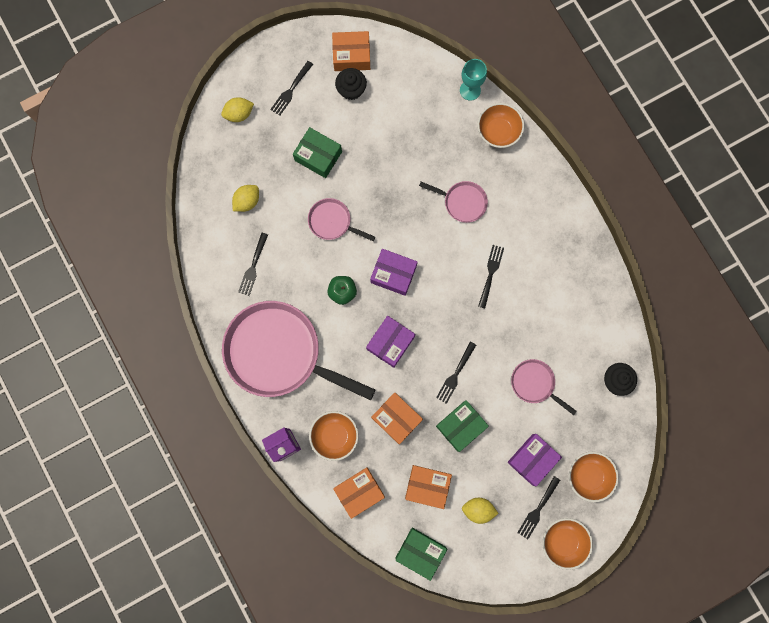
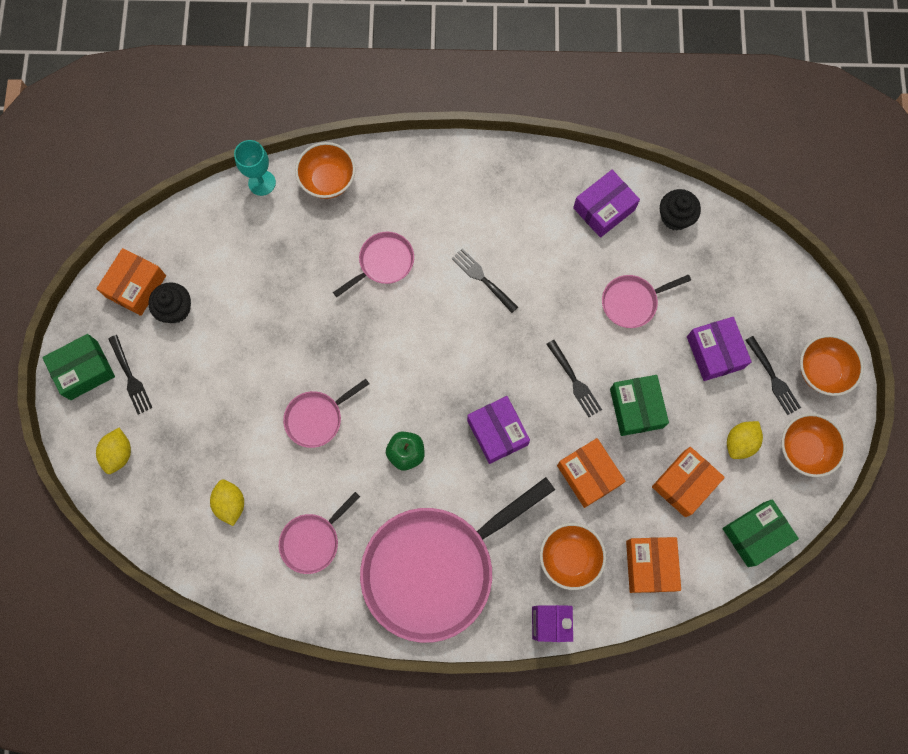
camera: 60 degrees left, 5 degrees down
(253, 266) = (313, 540): black fork -> pink pan
(318, 156) = (229, 390): green box -> green box (84, 370)
(393, 274) = (420, 384): purple box -> purple box (604, 209)
(396, 418) = (588, 475): orange box -> orange box turned 75 degrees clockwise
(589, 476) = (764, 304): orange bowl -> orange bowl (804, 449)

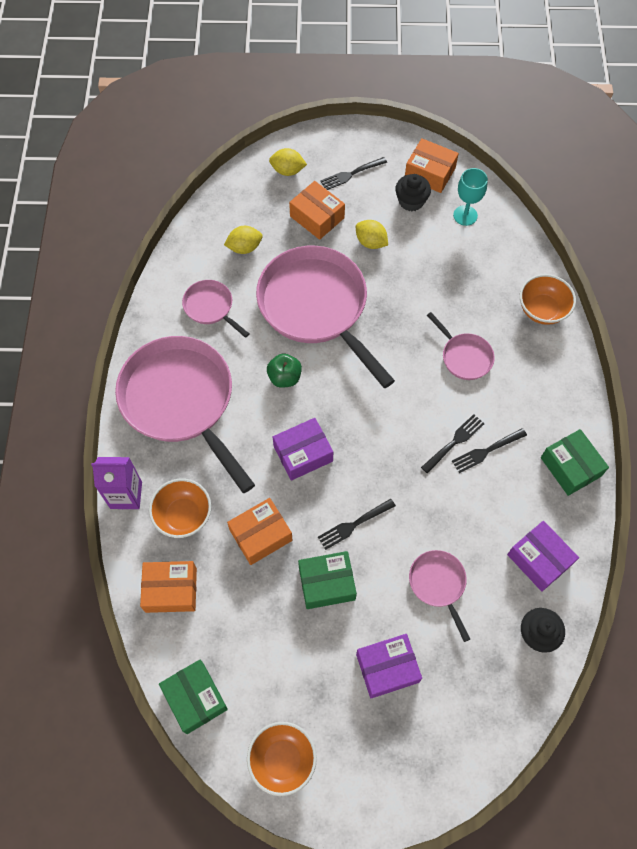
camera: 90 degrees right, 10 degrees down
(84, 370) = (356, 144): green box -> green box (570, 467)
(262, 183) = (533, 258): turquoise goblet -> turquoise goblet (465, 215)
(317, 418) = (317, 307): pink pan -> pink pan, size x2.19
(684, 484) = (249, 628): orange box -> orange box (317, 217)
(740, 442) = (290, 688): yellow lemon -> yellow lemon (371, 242)
(772, 377) = (361, 730): black fork -> black fork (487, 451)
(822, 371) = (369, 788): orange bowl -> none

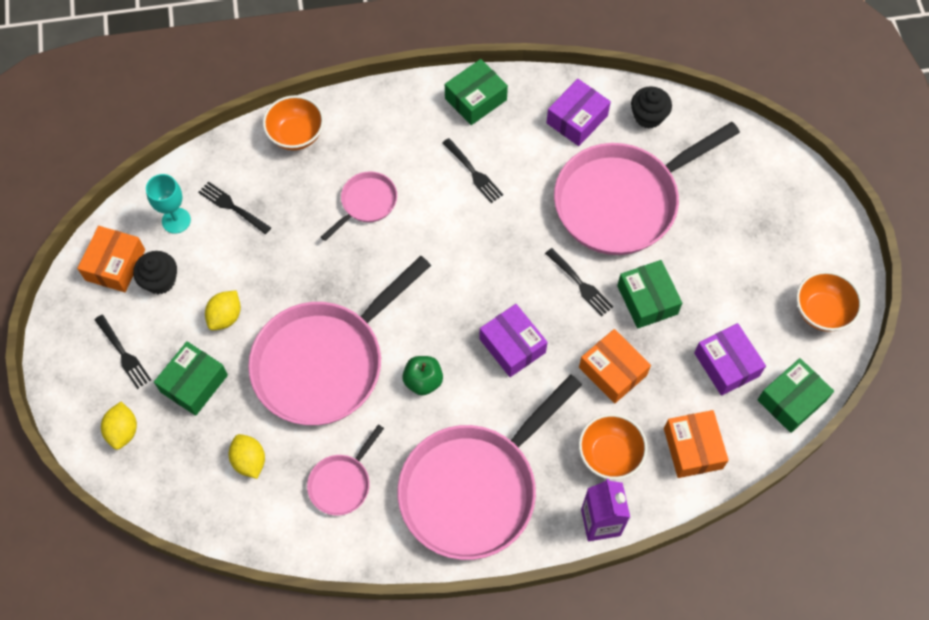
camera: 100 degrees left, 0 degrees up
(317, 217) = (194, 383): orange box -> green box
(387, 668) = (714, 235): purple box -> purple box (726, 364)
(438, 584) = (623, 201): pink pan -> pink pan, size x2.19
(454, 442) = (470, 203): black fork -> black fork (233, 207)

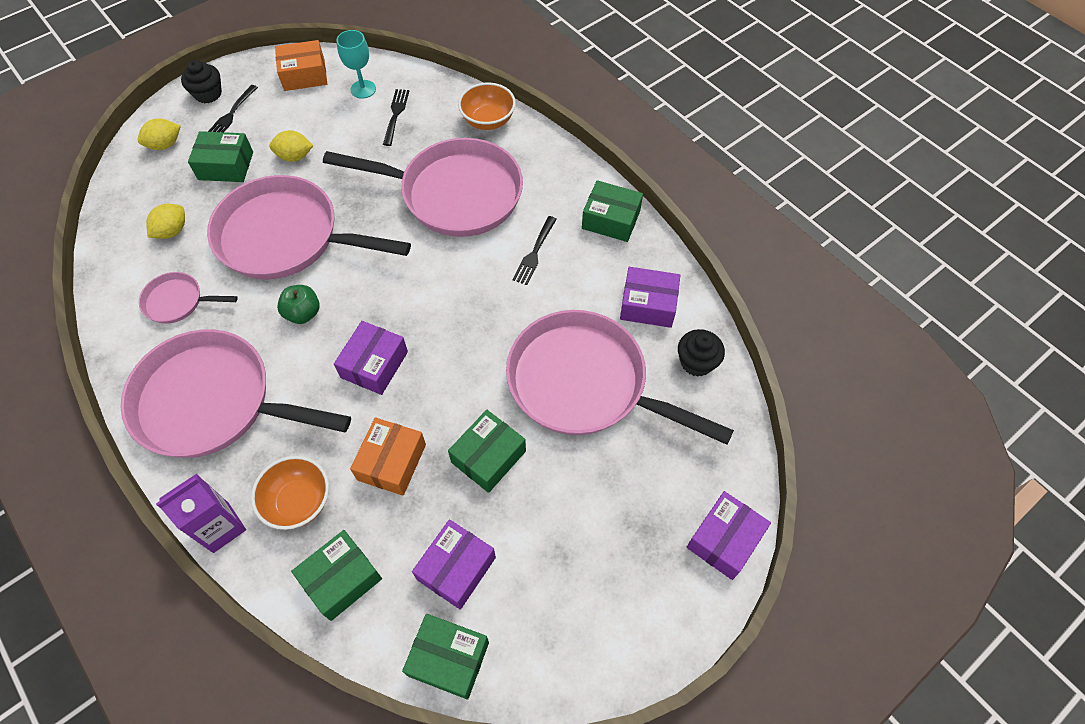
camera: 60 degrees right, 5 degrees down
(160, 280) = (305, 105): black cupcake -> black cupcake (208, 94)
(366, 203) = (453, 194): pink pan -> pink pan, size x2.19
(580, 284) = (471, 389): black fork -> none
(693, 448) = (341, 579): orange box -> green box
(797, 181) = (724, 540): none -> purple box
(822, 311) = (578, 642): orange bowl -> none

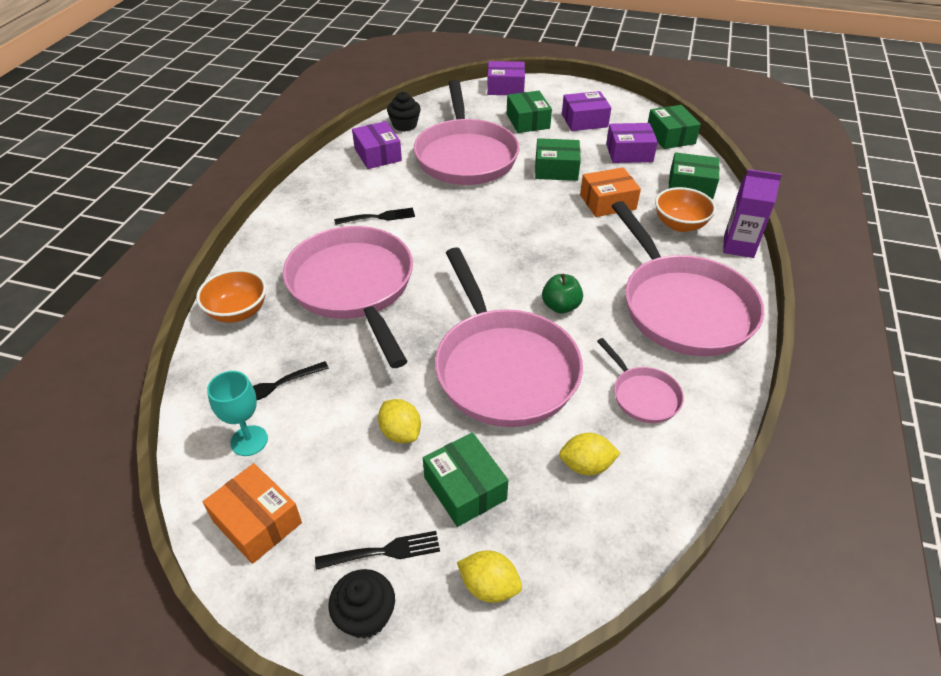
camera: 125 degrees left, 15 degrees down
(374, 364) = (556, 245): purple box -> purple box (584, 120)
(611, 219) = (311, 196): green box -> green box (528, 121)

